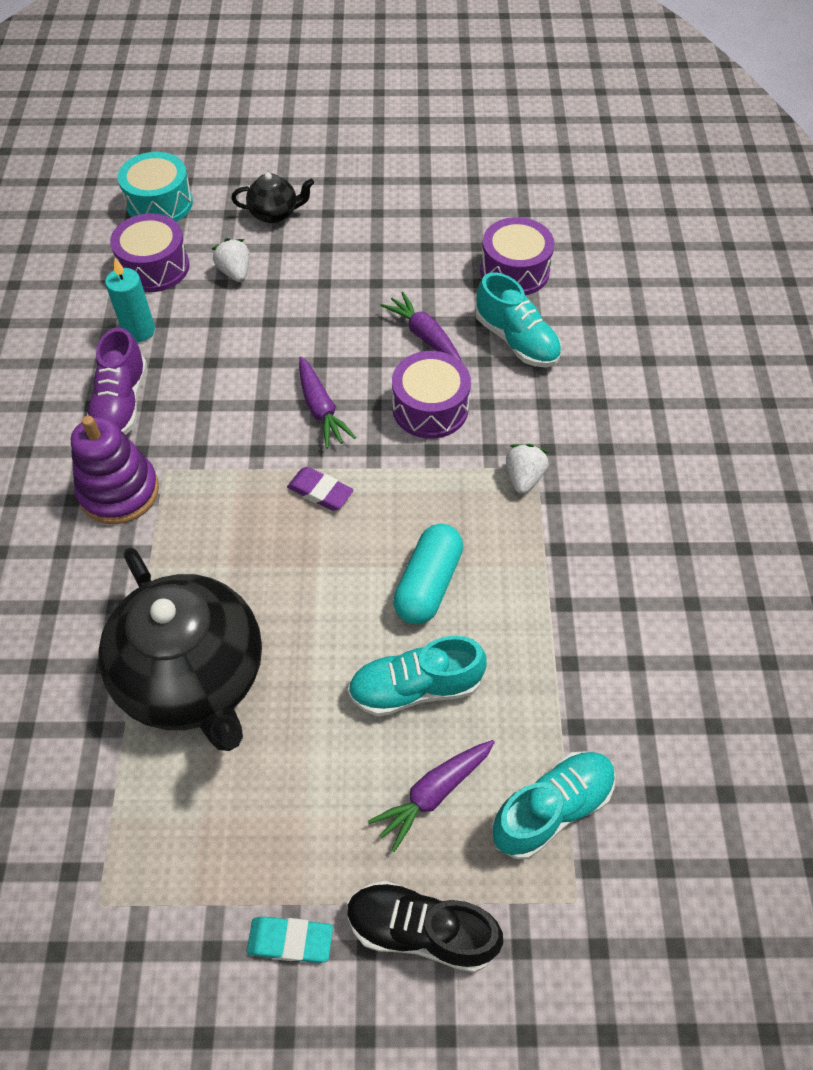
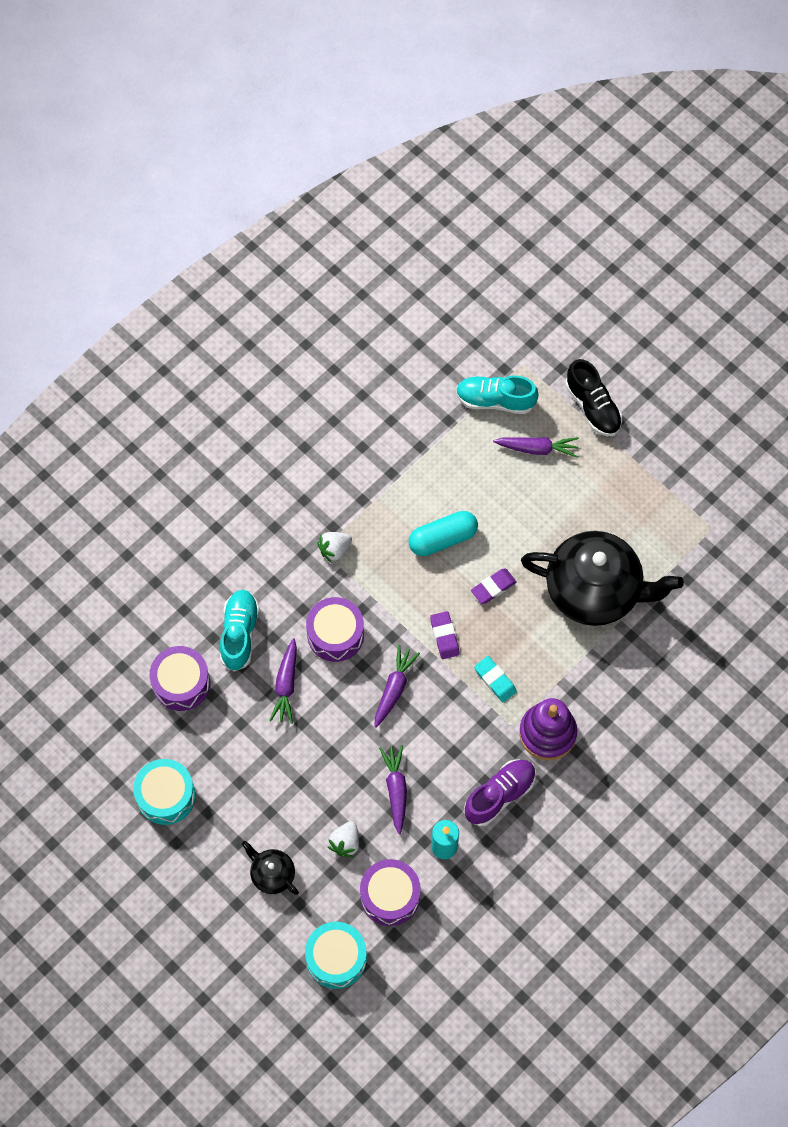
camera: 135 degrees left, 10 degrees up
(194, 678) = (594, 591): black teapot -> black teapot turned 90 degrees clockwise
(231, 338) = (396, 789): none -> purple carrot
(290, 940) = (647, 447): turquoise eraser -> turquoise eraser (495, 680)
(318, 581) = (493, 587): none -> purple eraser
(415, 688) = (499, 497): turquoise shoe -> none
(424, 198) = (166, 796): none -> turquoise drum

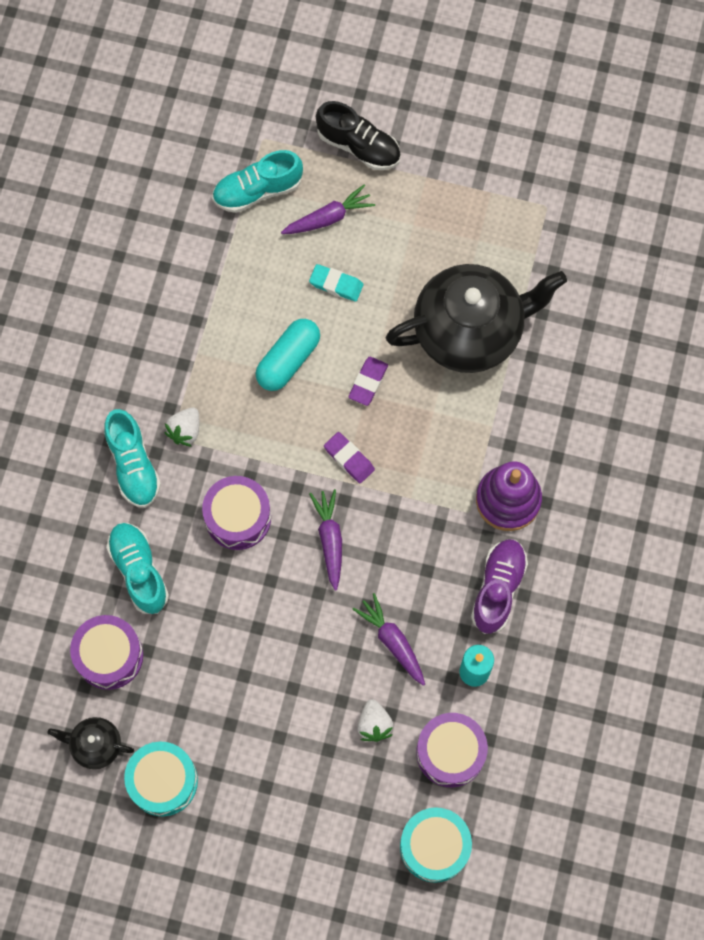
camera: 30 degrees left, 5 degrees up
(272, 874) = (319, 799): black teapot -> black teapot (95, 745)
(281, 554) = (133, 465): none -> turquoise shoe
(286, 685) = (218, 598): purple carrot -> none
(495, 680) = (425, 475): turquoise eraser -> turquoise eraser (336, 284)

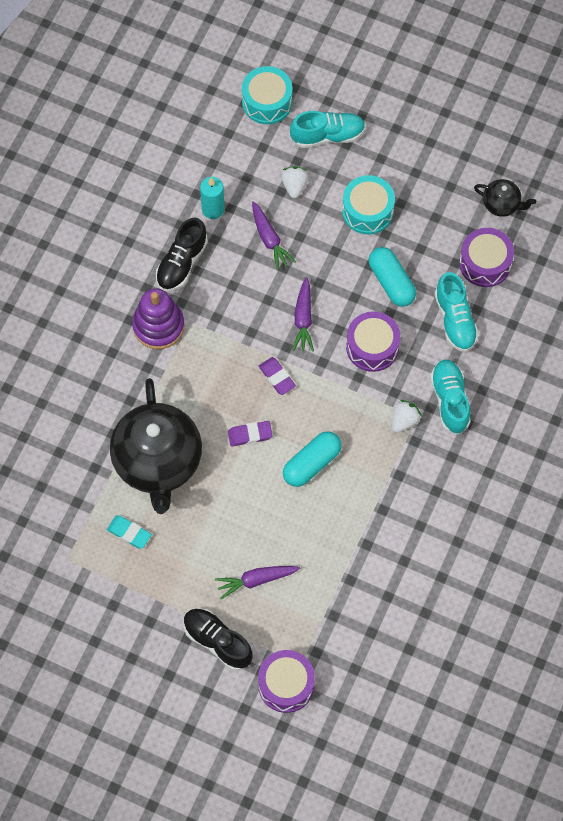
camera: 170 degrees left, 5 degrees down
(163, 781) = (455, 173): turquoise drum -> turquoise drum (367, 211)
(226, 608) = (391, 282): none -> turquoise capsule
(258, 190) = (313, 615): turquoise shoe -> turquoise shoe (327, 135)
(336, 284) = (260, 520): turquoise eraser -> turquoise eraser (129, 533)
(368, 382) = (250, 435): purple eraser -> purple eraser turned 45 degrees clockwise
(450, 752) = (242, 159): purple drum -> purple drum (286, 685)
(470, 332) = (157, 462): black teapot -> black teapot turned 90 degrees counterclockwise
(498, 589) = (182, 263): purple shoe -> black shoe

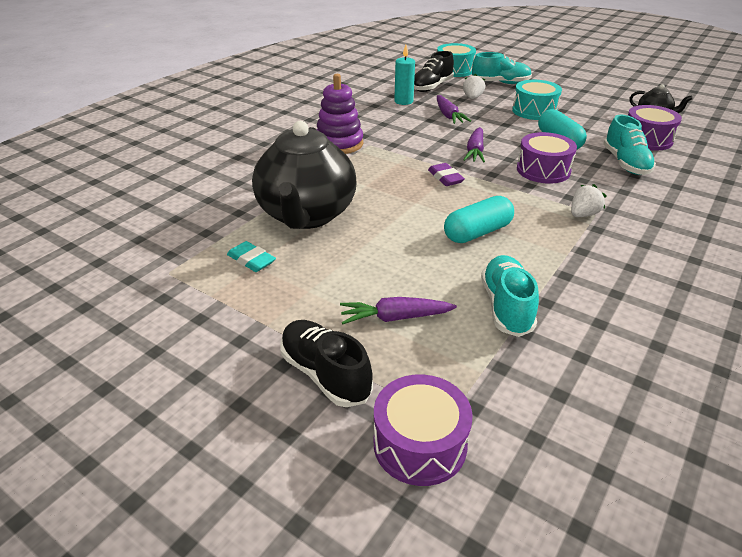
camera: 10 degrees right, 30 degrees down
(182, 263) = (370, 119): black shoe -> black shoe (431, 87)
(250, 435) = (411, 208): purple eraser -> none
(450, 400) = (632, 207): turquoise shoe -> turquoise shoe (506, 307)

